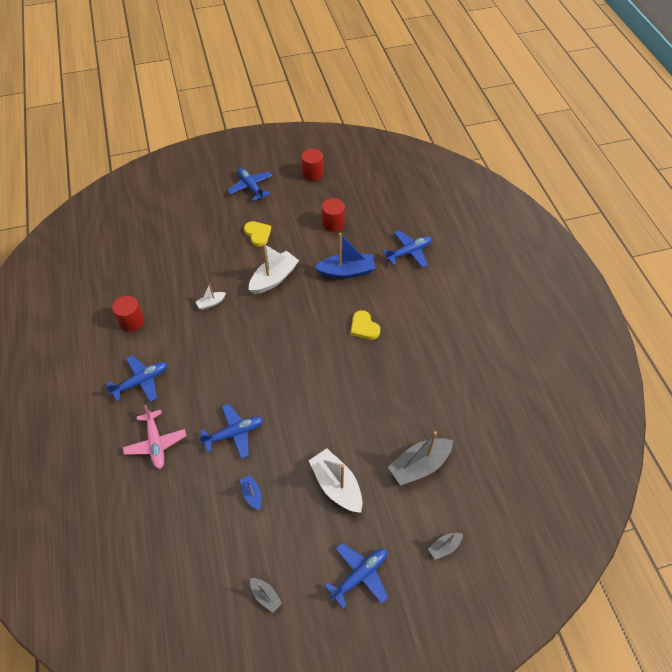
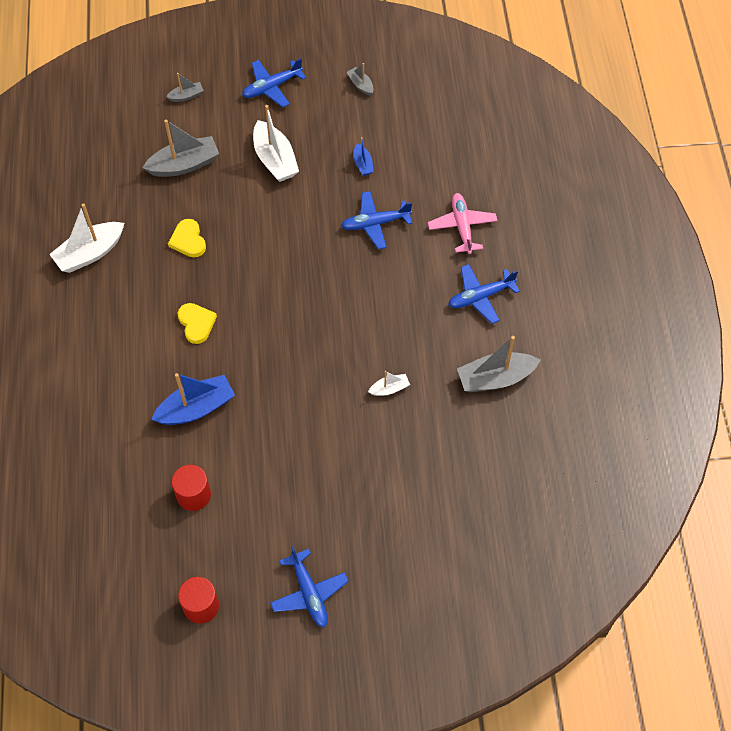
camera: 170 degrees left, 5 degrees up
(132, 321) = (495, 378): red cylinder -> grey boat
(258, 234) = (311, 494): yellow heart -> yellow heart (188, 240)
(274, 278) = (299, 413): white boat -> white boat (90, 253)
(346, 271) = (196, 408): blue boat -> blue boat turned 150 degrees clockwise
(409, 252) = (98, 425): blue plane -> none

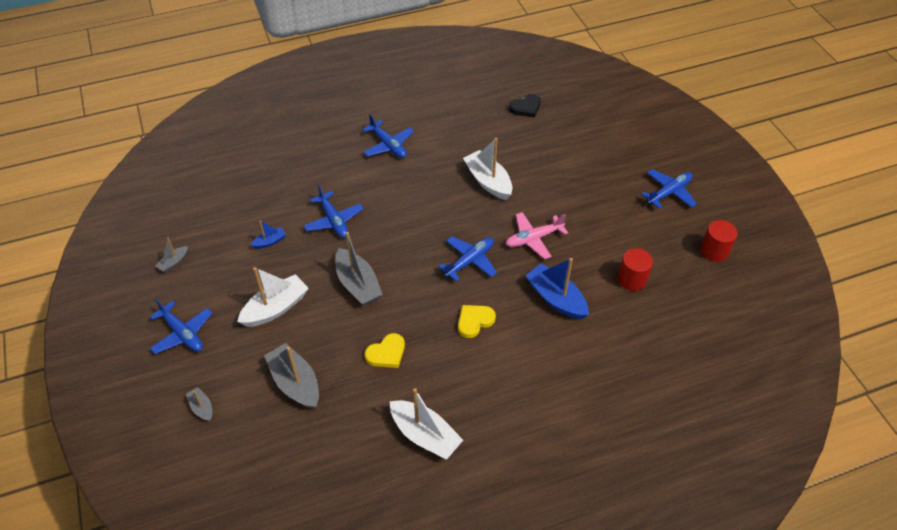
camera: 105 degrees left, 10 degrees down
(275, 339) = (470, 261): none -> blue plane
(389, 389) = (488, 181): white boat -> white boat, size x1.98
(462, 226) = (323, 166): pink plane -> pink plane (533, 239)
(495, 378) = (457, 126): grey boat -> grey boat (358, 284)
(512, 470) = (526, 107): none -> black heart

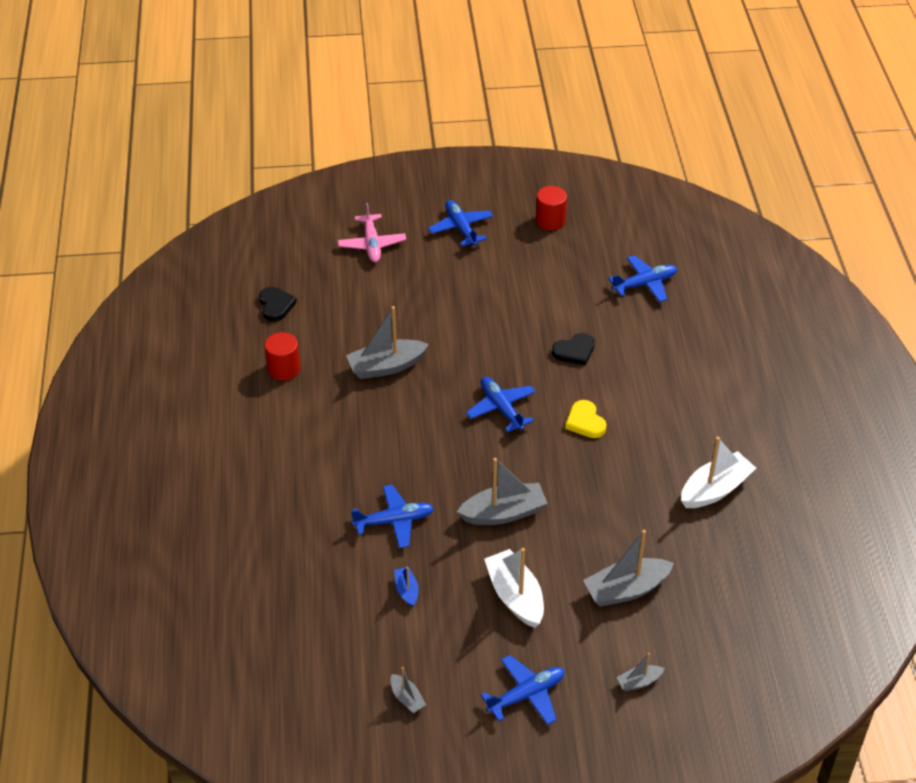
camera: 75 degrees left, 5 degrees down
(386, 353) = (607, 503): yellow heart -> none
(388, 145) = (284, 446): blue plane -> blue plane (645, 284)
(488, 181) = (386, 366): white boat -> grey boat
(533, 239) = (487, 349): pink plane -> pink plane (372, 244)
(556, 298) = (574, 351): blue boat -> black heart
(632, 279) = (567, 289): red cylinder -> red cylinder (284, 369)

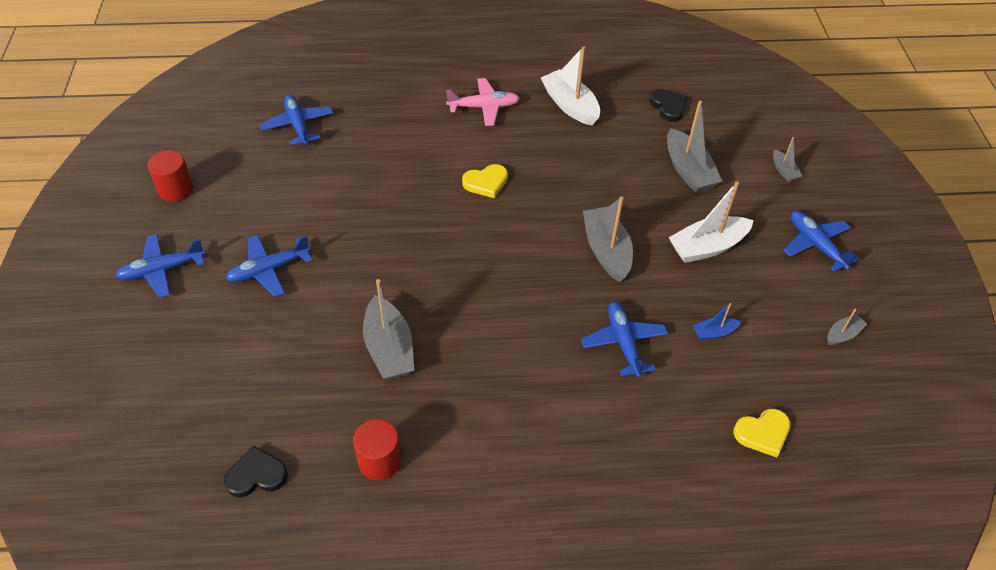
camera: 90 degrees left, 5 degrees up
(298, 615) = (762, 433): none -> yellow heart
(372, 244) = (164, 363): pink plane -> pink plane (484, 107)
(501, 408) = (463, 246): blue plane -> blue plane (269, 270)
(574, 351) = (387, 184): black heart -> black heart (668, 106)

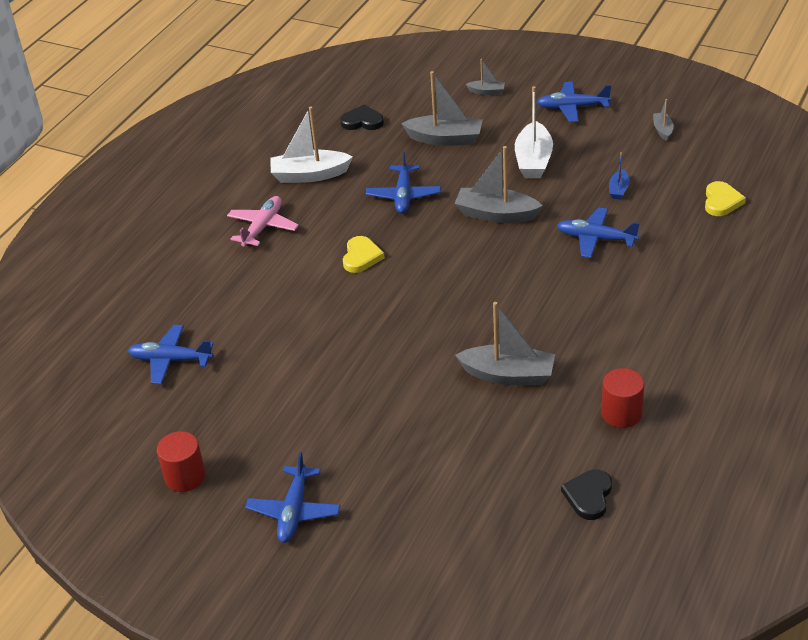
camera: 55 degrees left, 10 degrees down
(269, 270) = (355, 431): blue plane -> blue plane (403, 196)

